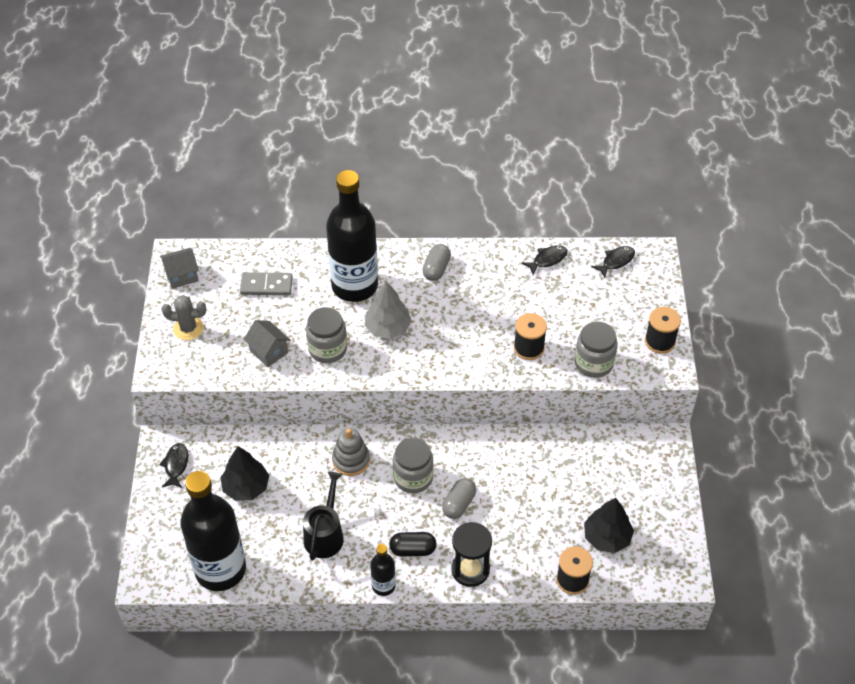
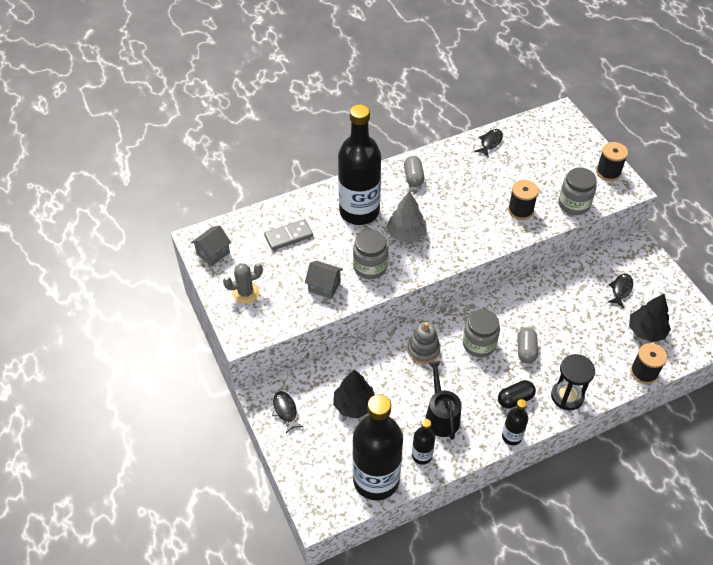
camera: 25 degrees left, 0 degrees up
(280, 565) = (422, 455): none -> black bottle
(616, 261) = (539, 127): black fish -> black fish (621, 289)

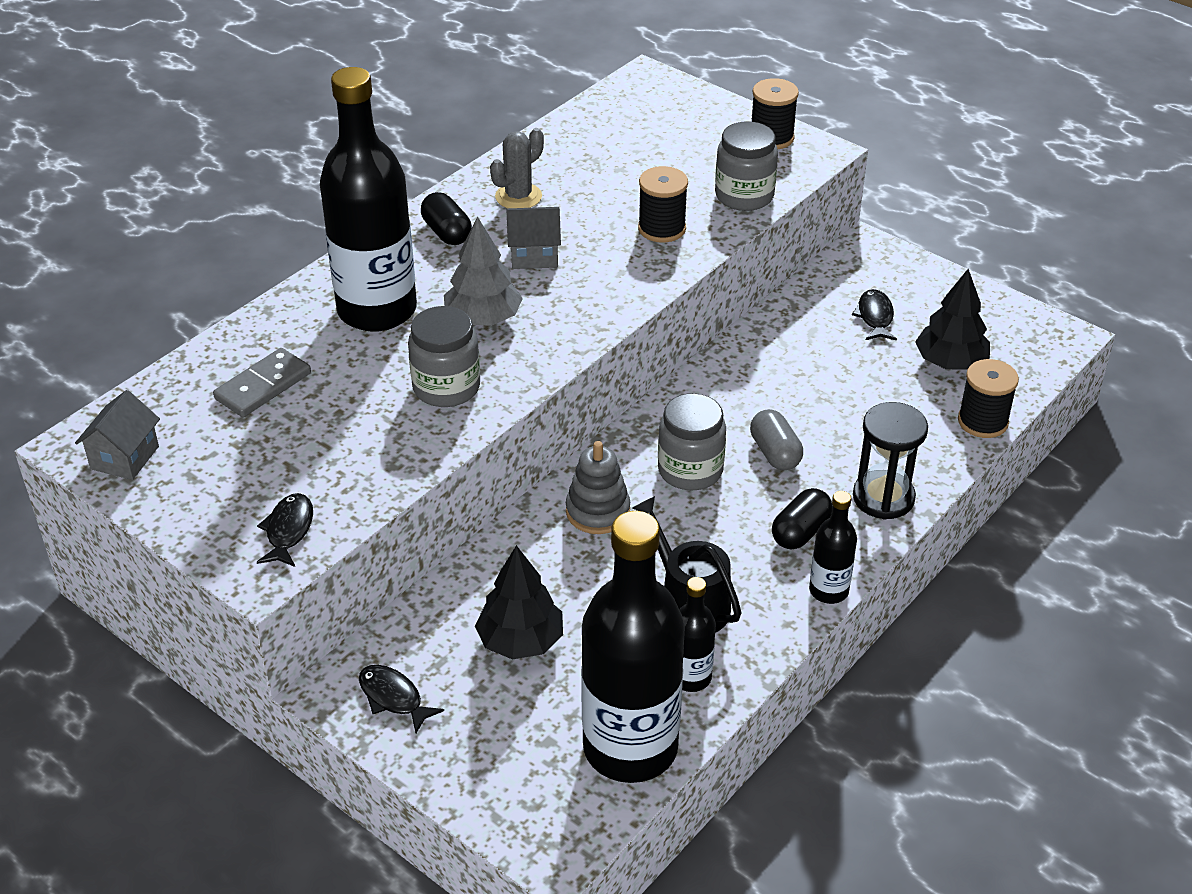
camera: 25 degrees left, 10 degrees down
(245, 293) = (227, 501): grey cactus -> grey cactus (518, 196)
(324, 286) = (377, 443): grey house -> grey house (534, 255)
(413, 177) = (447, 233): grey capsule -> black capsule
(490, 142) = (552, 148): black fish -> black fish (288, 530)

